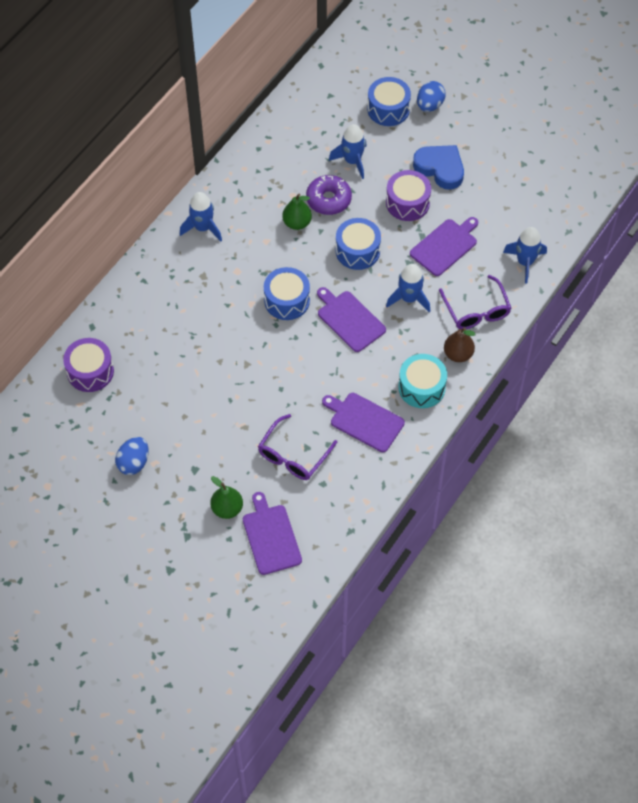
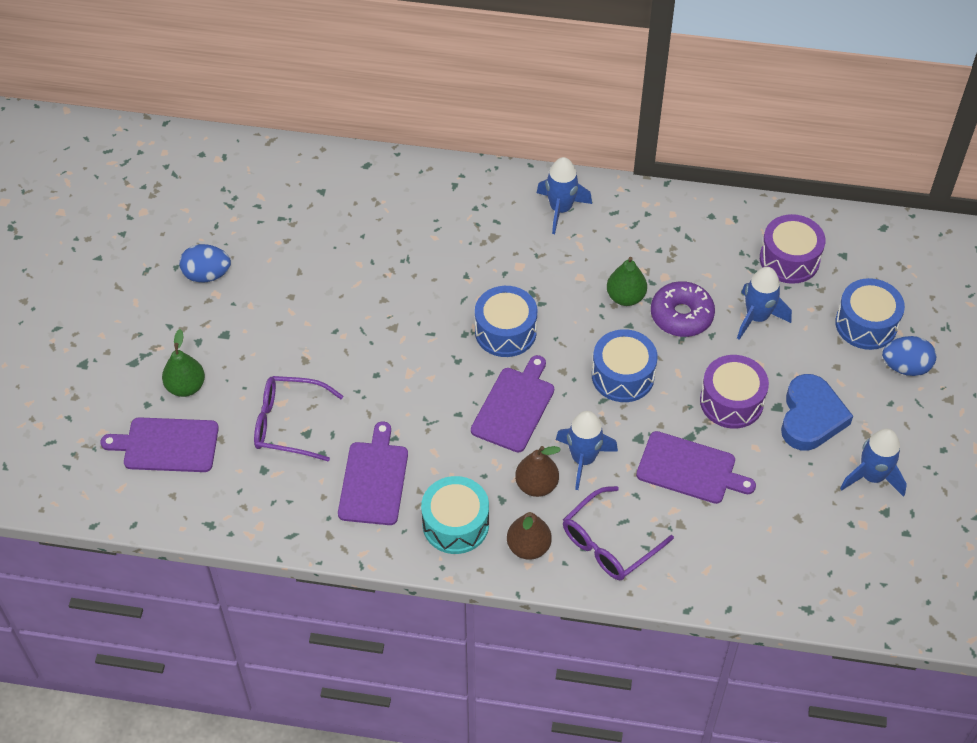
camera: 65 degrees right, 5 degrees down
(90, 371) = (307, 188): purple drum -> purple drum (789, 259)
(271, 537) = (167, 445): purple cutting board -> purple cutting board turned 135 degrees counterclockwise
(415, 332) = (536, 485): none -> brown pear
(525, 262) = (721, 573): blue rocket -> blue rocket (872, 477)

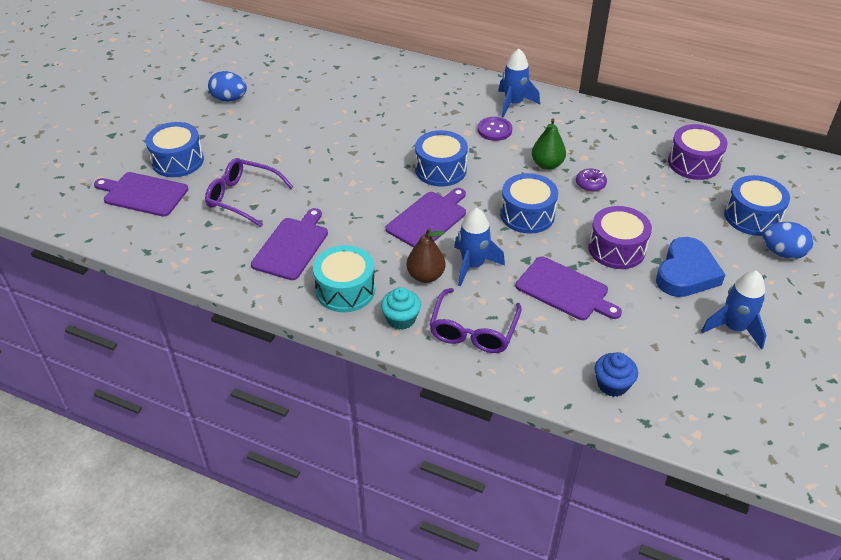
camera: 15 degrees right, 10 degrees down
(186, 386) = (177, 161): green pear -> blue drum
(528, 547) = (401, 319): brown pear -> turquoise cupcake
(550, 256) = (494, 130): none -> purple button
(609, 543) = (473, 331): purple glasses -> purple glasses turned 45 degrees counterclockwise
(681, 315) = (590, 184): purple donut -> purple donut, size x0.56
(757, 317) = (655, 196): blue rocket -> none
(766, 574) = (612, 384): none -> blue cupcake

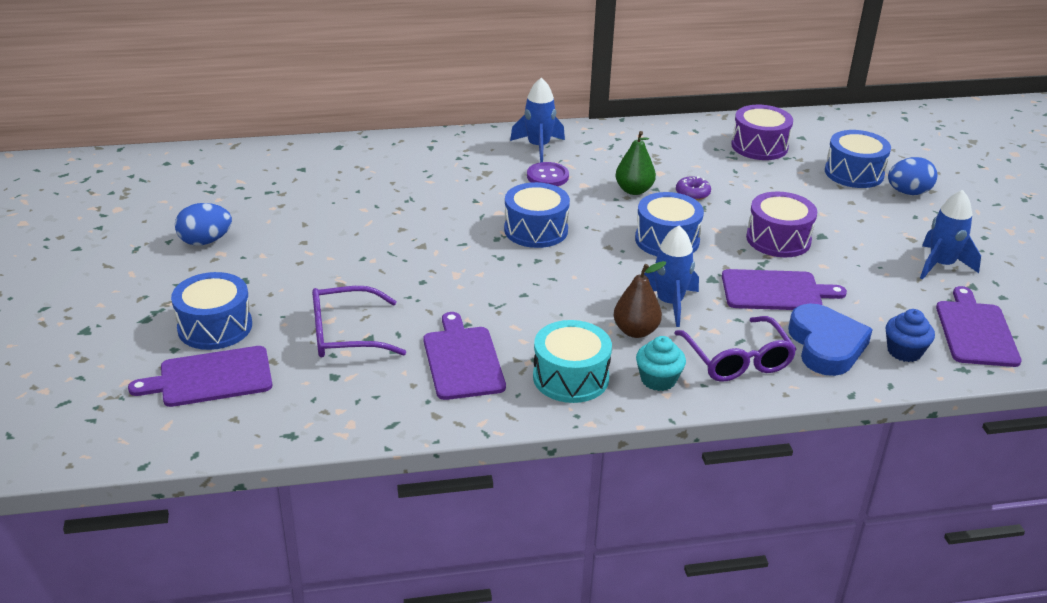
camera: 35 degrees left, 10 degrees down
(428, 219) = (577, 279): purple cutting board -> purple cutting board (975, 331)
(686, 273) = (856, 237): blue heart -> blue heart (826, 345)

